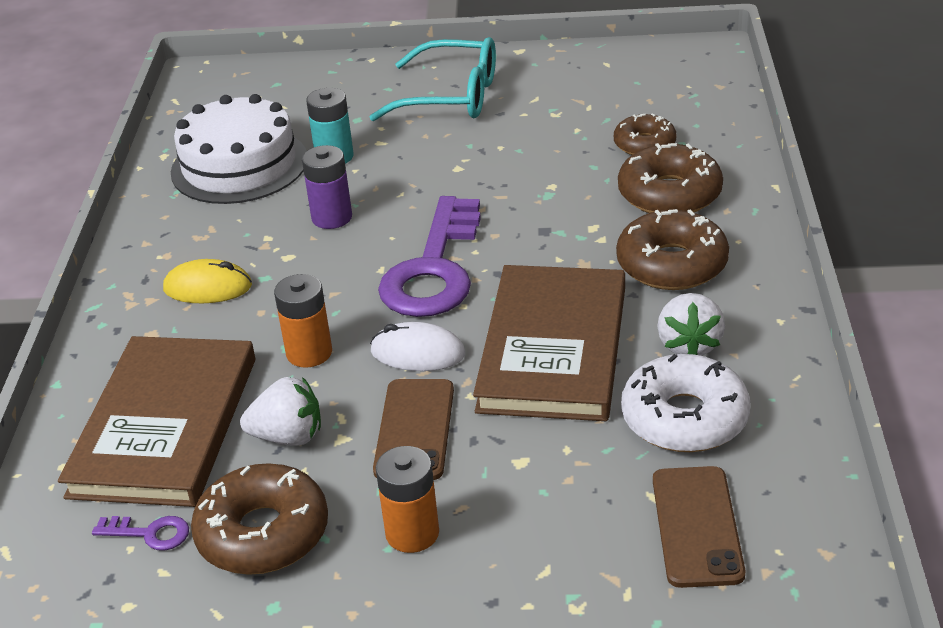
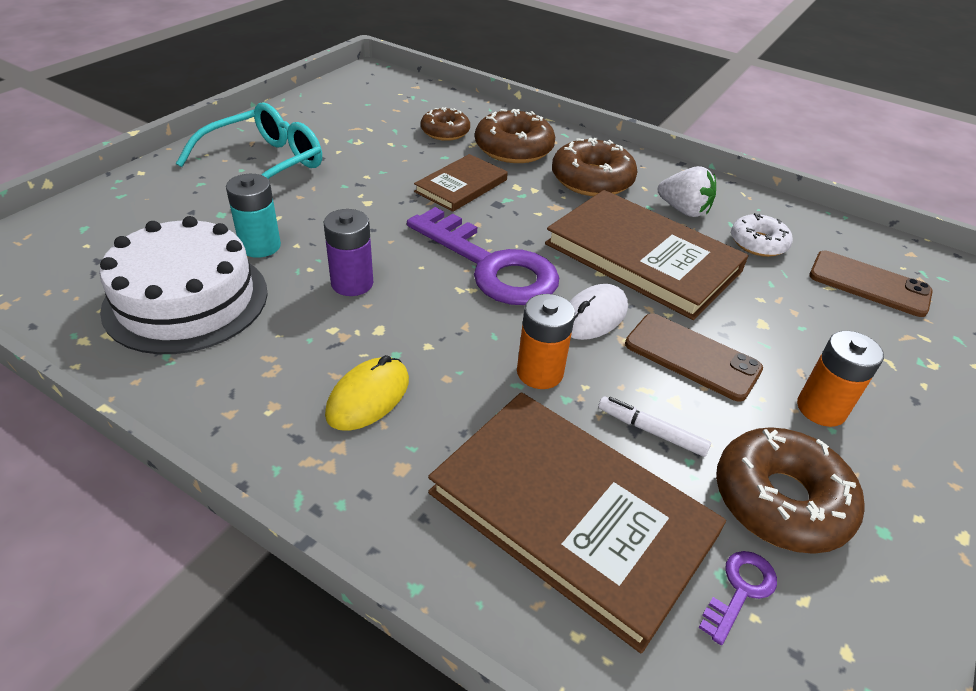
camera: 65 degrees left, 5 degrees up
(288, 437) = (651, 431): white strawberry -> white marker
(550, 198) = (461, 186): none -> brown book
(684, 418) = (758, 243): white donut -> white donut, size x0.63

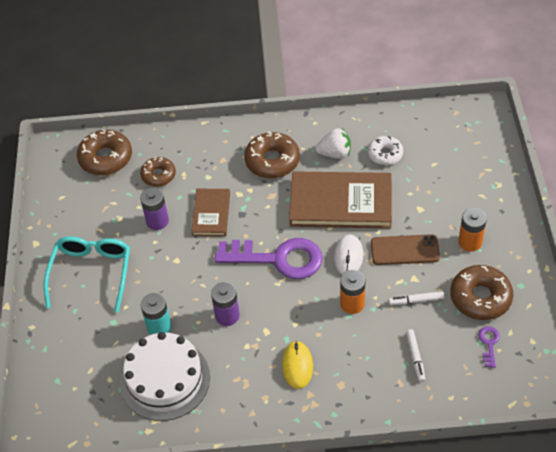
camera: 30 degrees left, 10 degrees up
(393, 162) = (157, 221): none -> purple battery
(513, 148) = (209, 163): brown donut -> brown donut (106, 158)
(571, 514) = (415, 357): brown book -> white marker
(869, 284) = (449, 149): brown phone -> none

